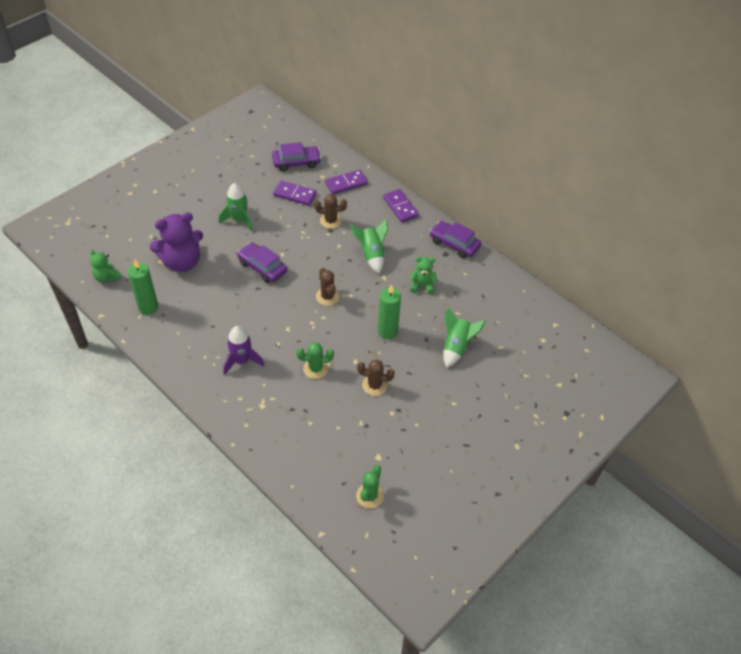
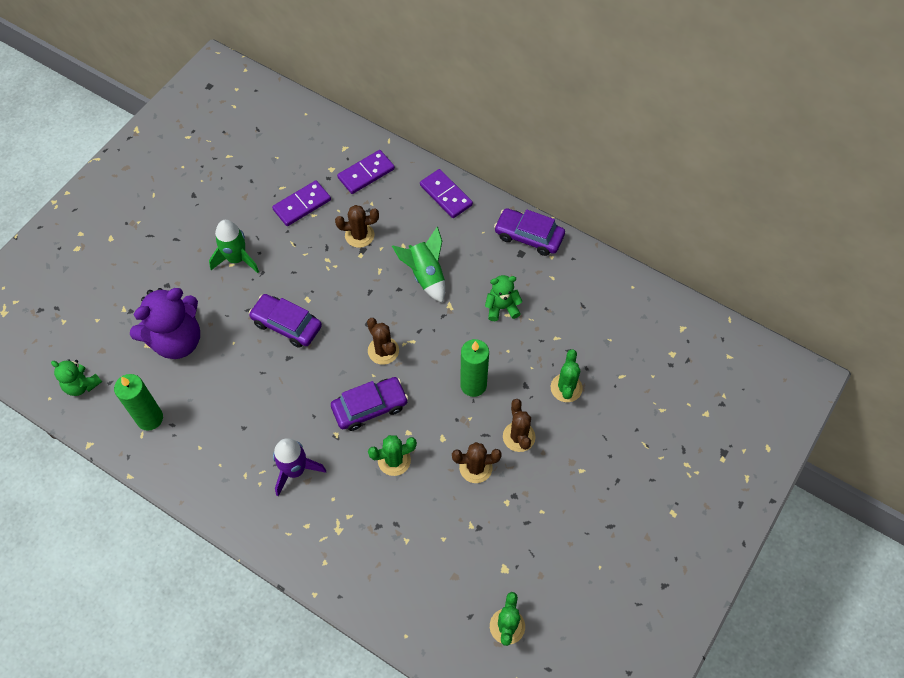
camera: 10 degrees left, 10 degrees up
(295, 194) = (302, 205): purple domino -> purple domino turned 45 degrees counterclockwise
(296, 162) = (291, 154): purple car -> purple car (370, 407)
(412, 371) = (519, 437): none -> brown cactus
(456, 346) = (566, 388): green rocket -> green cactus

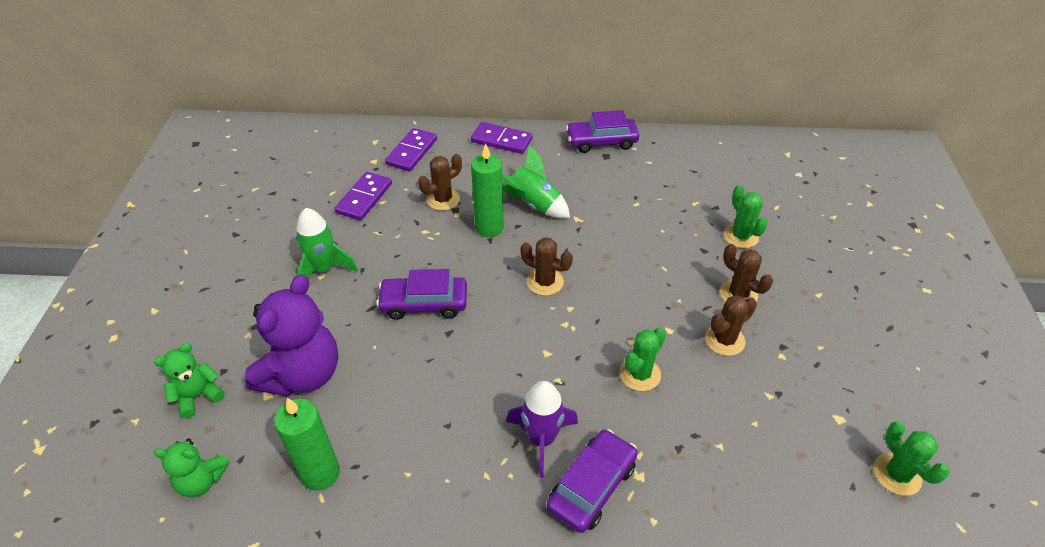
camera: 30 degrees left, 15 degrees down
(370, 407) = (573, 337): purple car -> purple car (592, 486)
(473, 385) = (657, 271): green candle -> green candle (489, 227)
(502, 307) = (626, 200): green teddy bear -> green teddy bear (198, 396)

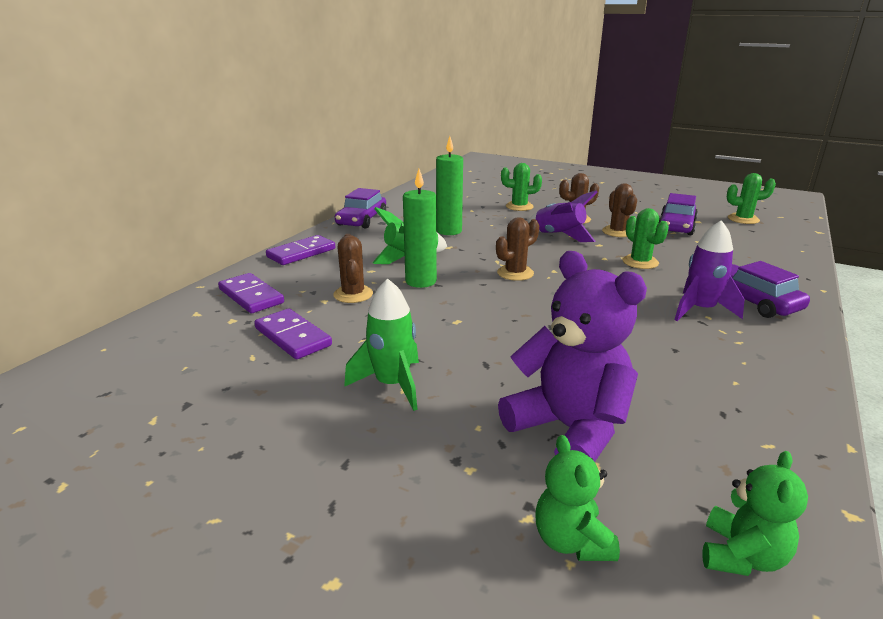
camera: 65 degrees left, 20 degrees down
(321, 473) = (733, 439): green candle -> green candle (449, 231)
(424, 303) = (502, 332): purple car -> purple car (676, 226)
(670, 291) = (559, 236): none -> purple rocket

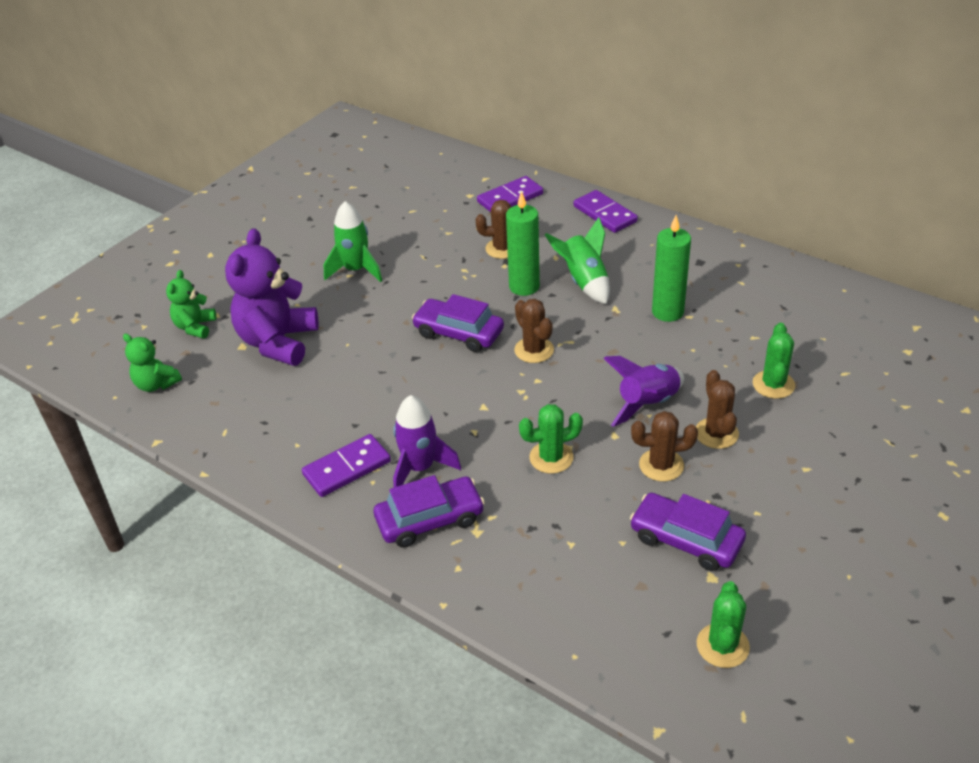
camera: 100 degrees right, 15 degrees up
(292, 337) = (435, 224): purple domino -> purple domino (347, 468)
(362, 220) = (708, 247): purple car -> purple car (458, 333)
(569, 429) = (278, 342): purple teddy bear -> purple teddy bear turned 135 degrees clockwise
(571, 541) = (195, 327): green teddy bear -> green teddy bear turned 75 degrees counterclockwise

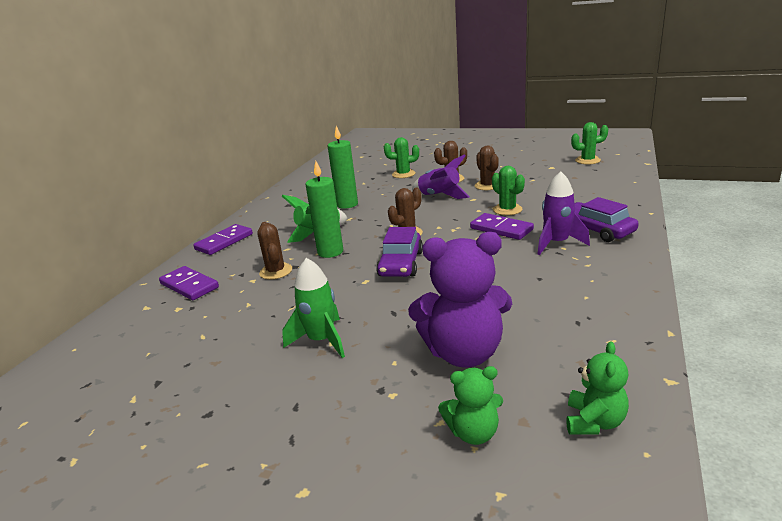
camera: 105 degrees left, 15 degrees down
(347, 468) = (586, 268): purple domino -> purple domino (501, 229)
(686, 540) = (534, 174): purple car -> none

